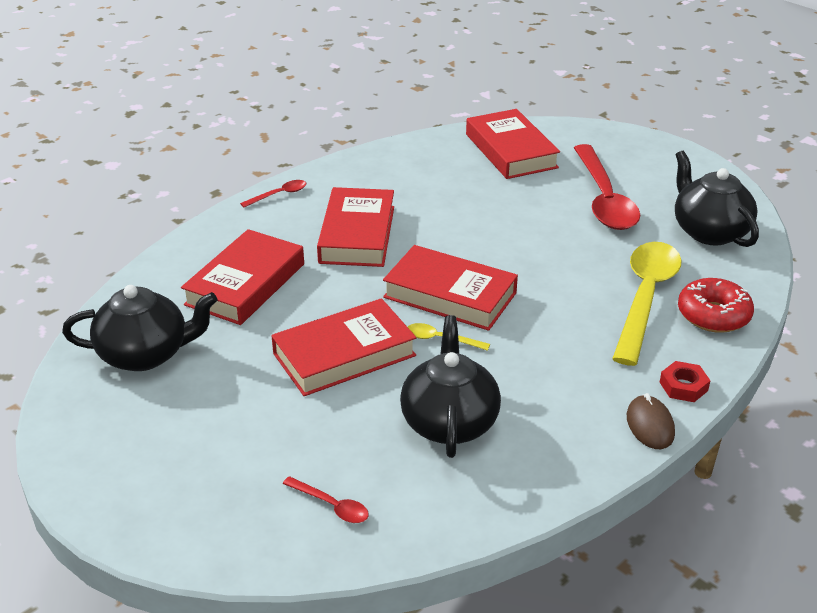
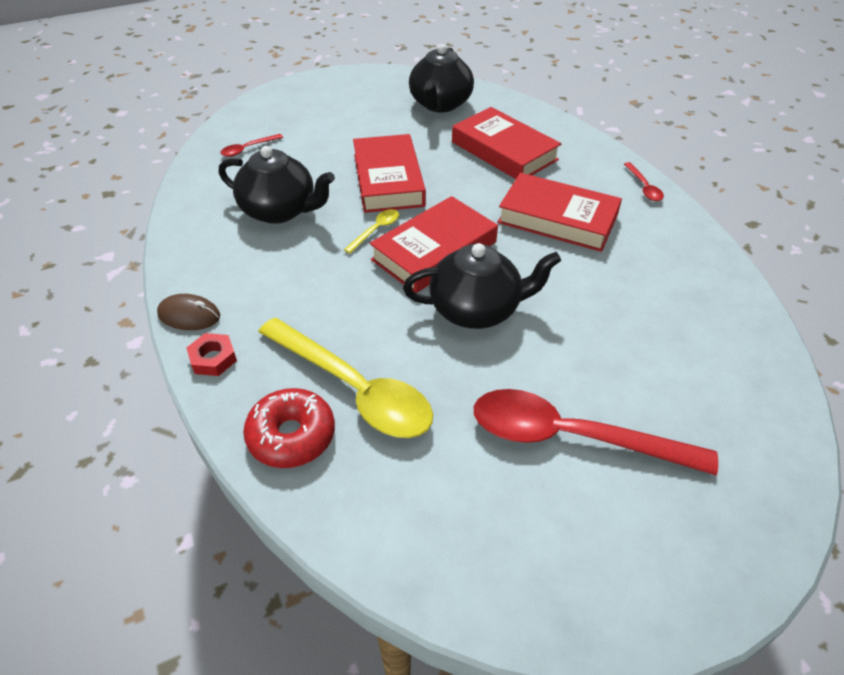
camera: 110 degrees right, 10 degrees up
(511, 151) = (720, 384): red book -> none
(709, 231) = (453, 523): black teapot -> black teapot (476, 309)

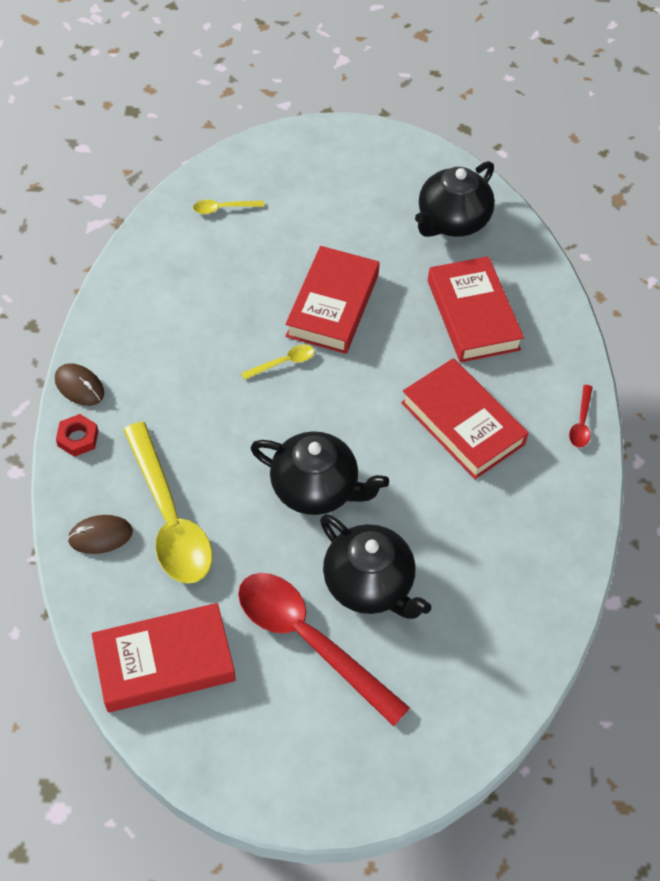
camera: 25 degrees right, 10 degrees up
(248, 149) = (223, 208): red spoon -> yellow spoon
(280, 211) = (211, 302): black teapot -> black teapot (369, 584)
(291, 436) = (100, 536): red donut -> brown mouse
(434, 251) = (321, 409): red book -> red book (164, 661)

